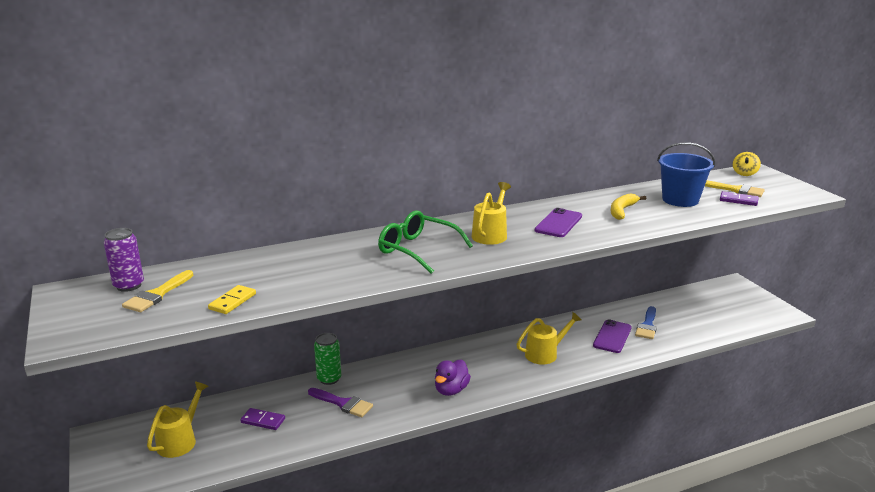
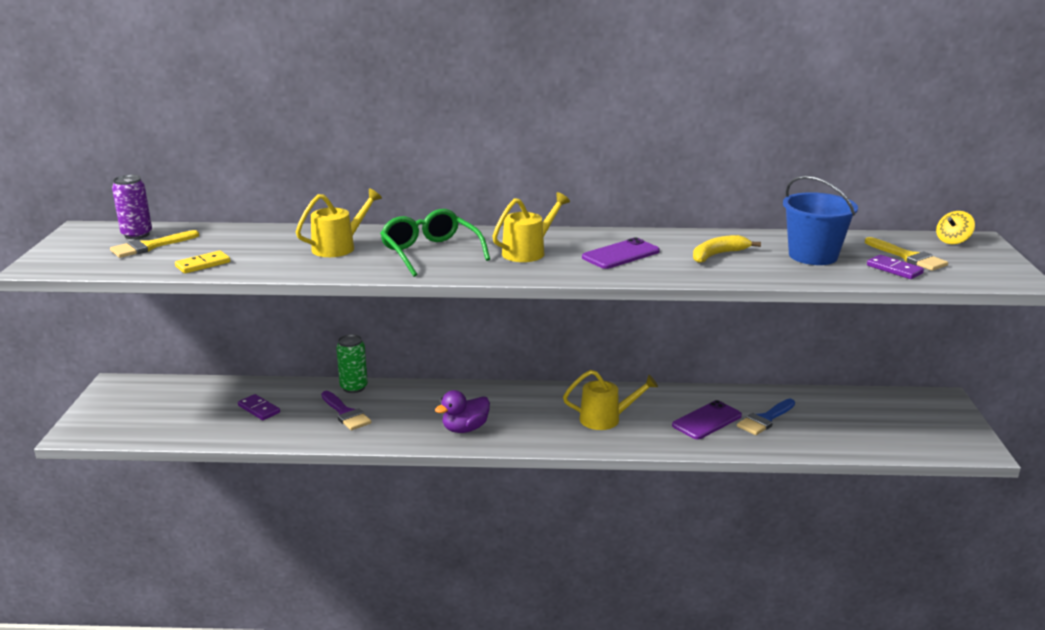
camera: 25 degrees right, 0 degrees up
(180, 440) = (175, 407): yellow watering can -> yellow watering can (339, 247)

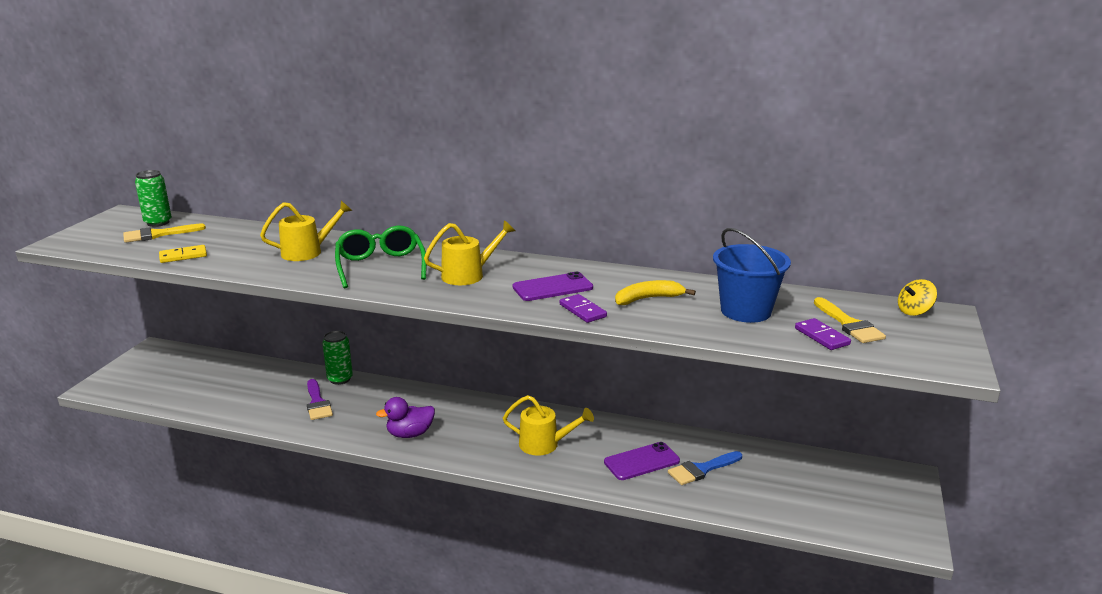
camera: 15 degrees right, 0 degrees up
(137, 235) = (158, 223): purple can -> green can
(259, 409) = (249, 388): purple domino -> purple domino (582, 311)

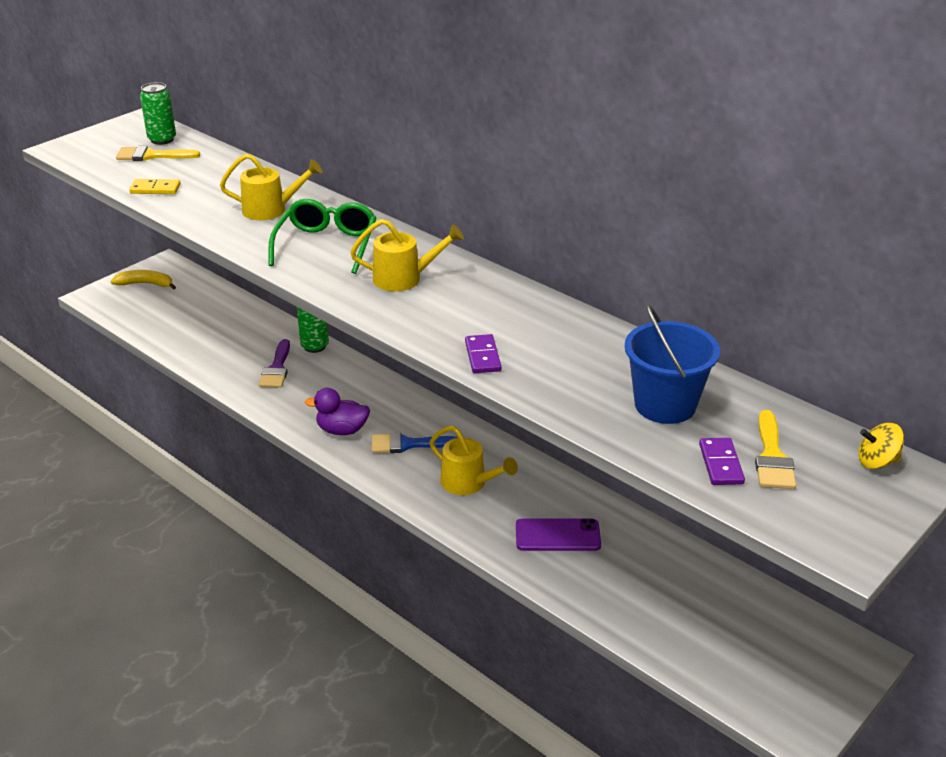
camera: 25 degrees right, 10 degrees up
(552, 287) = (478, 317): purple phone -> none
(648, 299) = (568, 359): yellow banana -> yellow banana (146, 284)
(702, 469) = (617, 566): blue brush -> blue brush (408, 444)

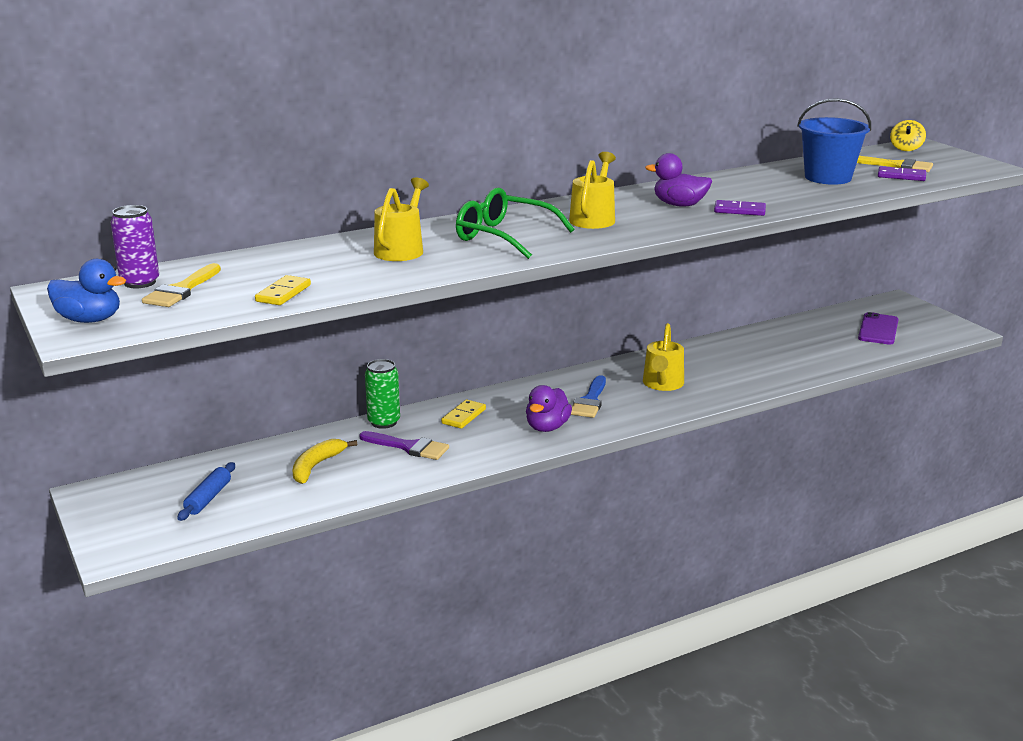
camera: 70 degrees left, 10 degrees down
(89, 144) = (89, 320): none -> blue duck
(146, 284) = (129, 511): yellow banana -> yellow banana (316, 466)
(162, 140) = (140, 282): green can -> purple can
(170, 307) = (208, 498): none -> blue rolling pin
(343, 382) = (463, 416): none -> yellow domino
(469, 483) = (662, 384): yellow watering can -> yellow watering can turned 135 degrees clockwise
(479, 318) = (679, 205): none -> purple duck
(557, 535) = (746, 363): purple phone -> purple phone (878, 329)

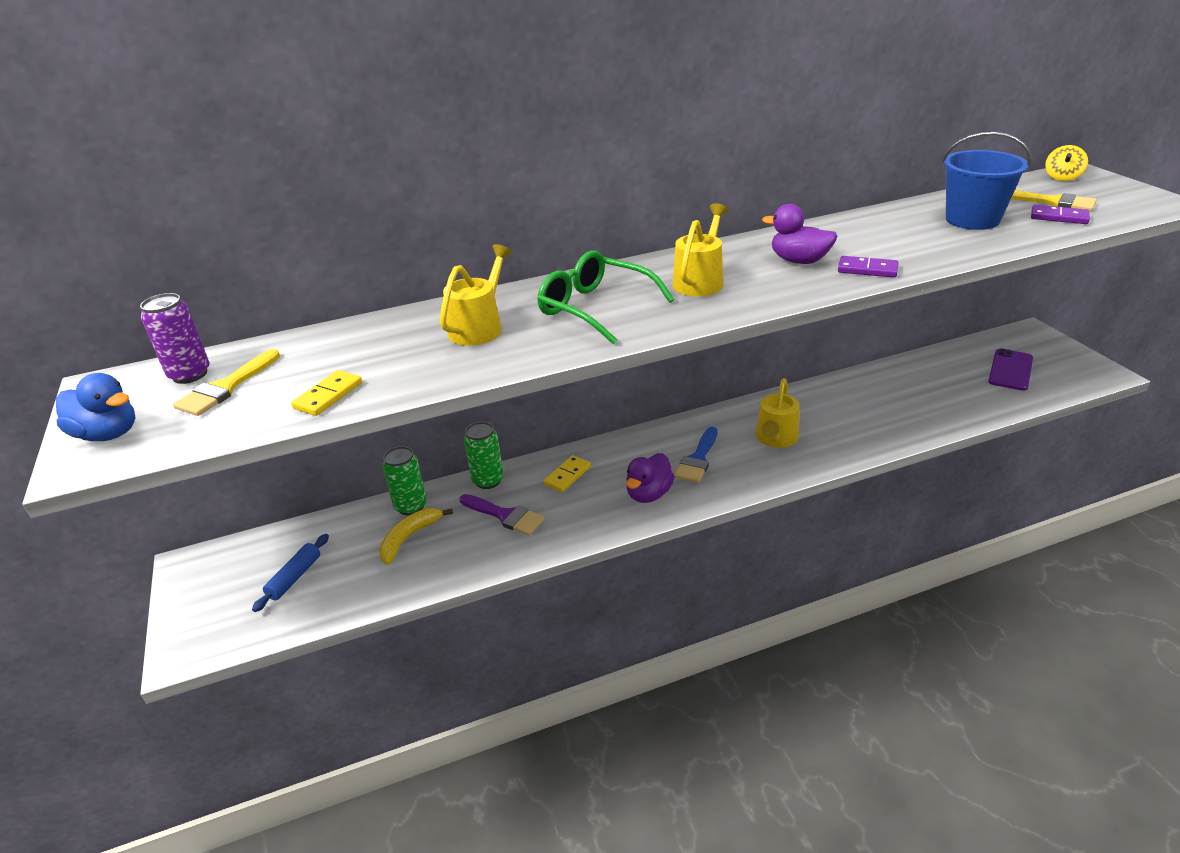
camera: 10 degrees right, 10 degrees up
(310, 443) = (411, 506): none -> green can

